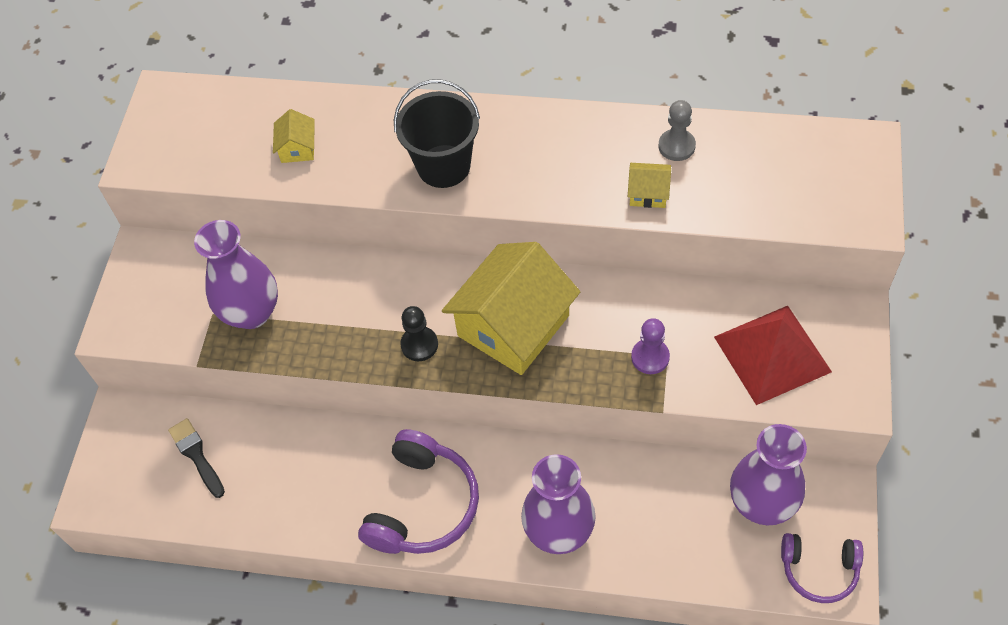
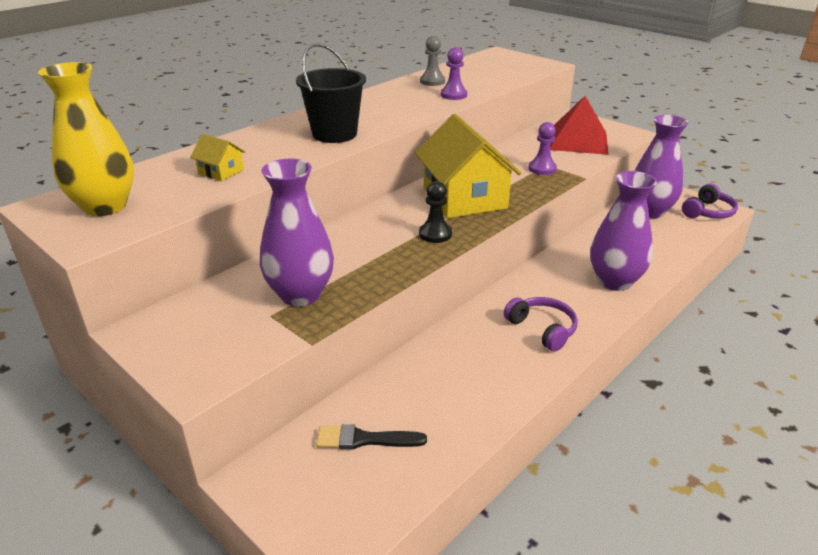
camera: 60 degrees left, 25 degrees down
(187, 129) = (105, 206): none -> yellow vase
(423, 505) = (542, 329): purple headphones -> purple headphones, size x0.62
(648, 193) = (453, 95): yellow house -> purple pawn

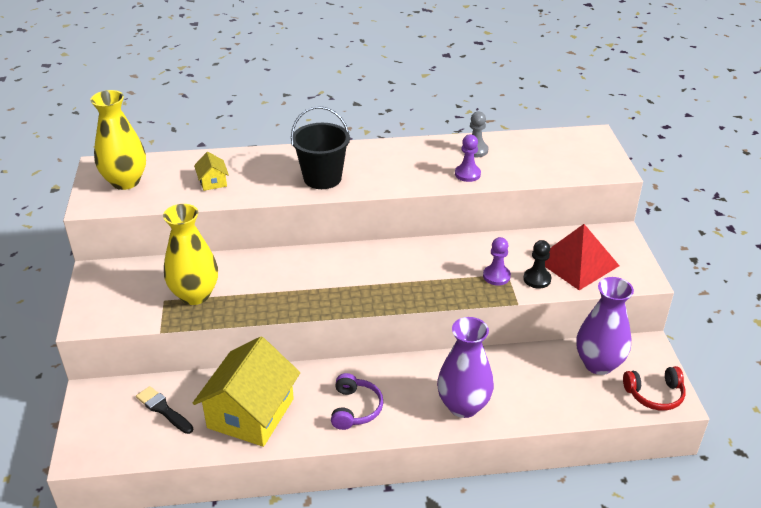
camera: 40 degrees right, 5 degrees up
(300, 294) = (195, 295): purple vase -> yellow vase
(435, 234) = (330, 294): black pawn -> black pawn (537, 279)
(464, 198) = (394, 273): yellow house -> yellow house (251, 413)
(708, 212) = (654, 395): purple headphones -> red headphones

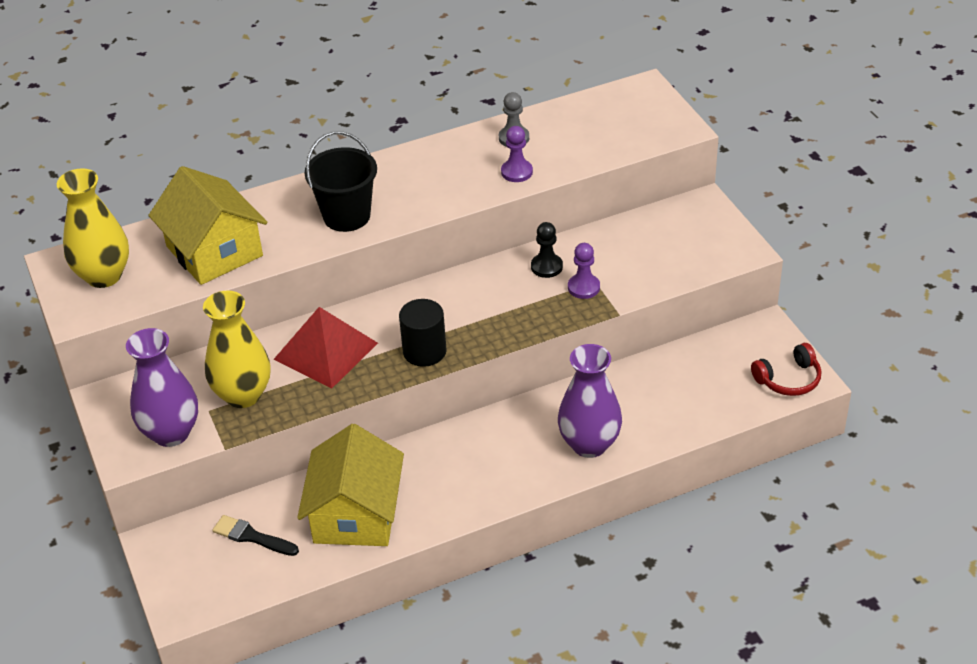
camera: 15 degrees left, 5 degrees up
(213, 182) = (214, 251): yellow house -> yellow house, size x2.36
(348, 295) = (424, 351): none -> black cylinder
(355, 408) = (472, 478): purple headphones -> none
(537, 279) = (630, 280): black pawn -> black pawn (546, 267)
(577, 262) = (667, 249): red pyramid -> red pyramid (326, 351)
(598, 364) = (719, 360): purple vase -> purple vase (171, 433)

